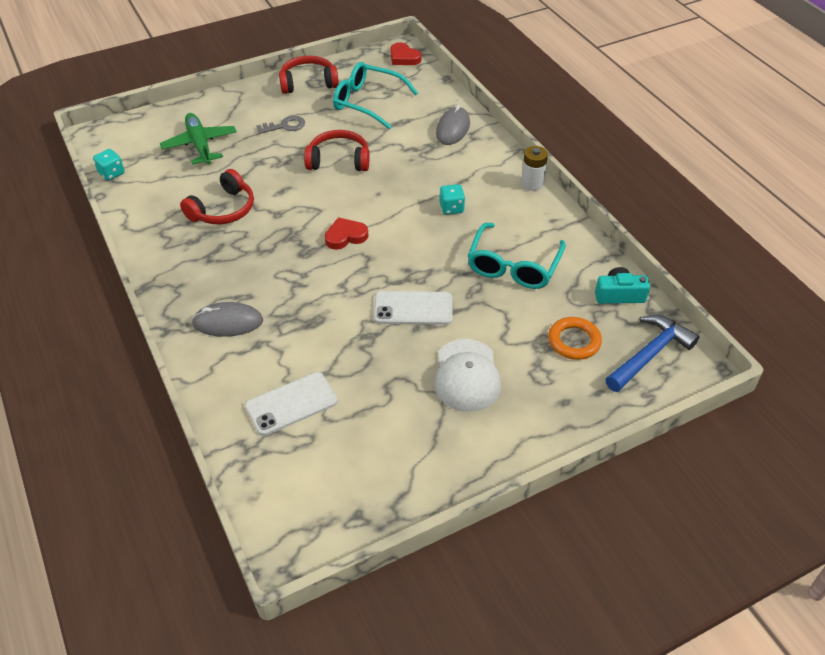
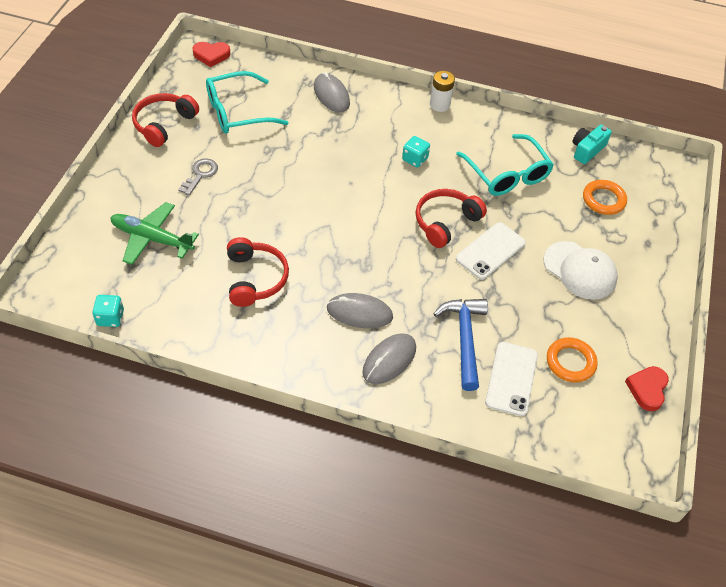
camera: 50 degrees left, 5 degrees up
(255, 278) = (359, 313): none -> grey mouse
(339, 160) = (285, 176): red headphones -> red headphones (445, 222)
(345, 236) = (375, 232): red heart -> red heart (647, 389)
(354, 431) = (570, 362): none -> orange ring
(650, 354) = (649, 177): blue hammer -> blue hammer (464, 339)

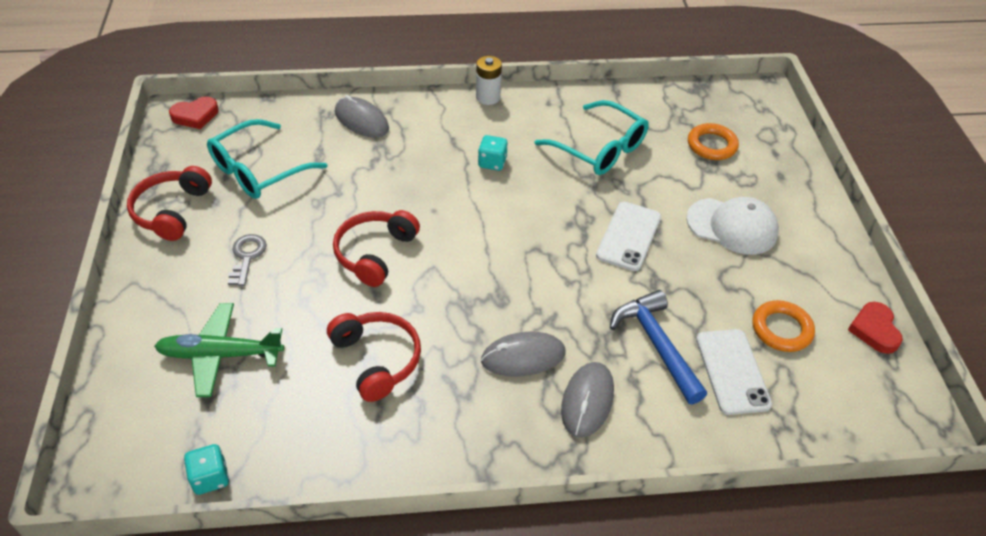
camera: 20 degrees left, 5 degrees down
(445, 222) = (563, 220): red headphones -> red headphones (375, 253)
(587, 150) = (665, 100): turquoise camera -> none

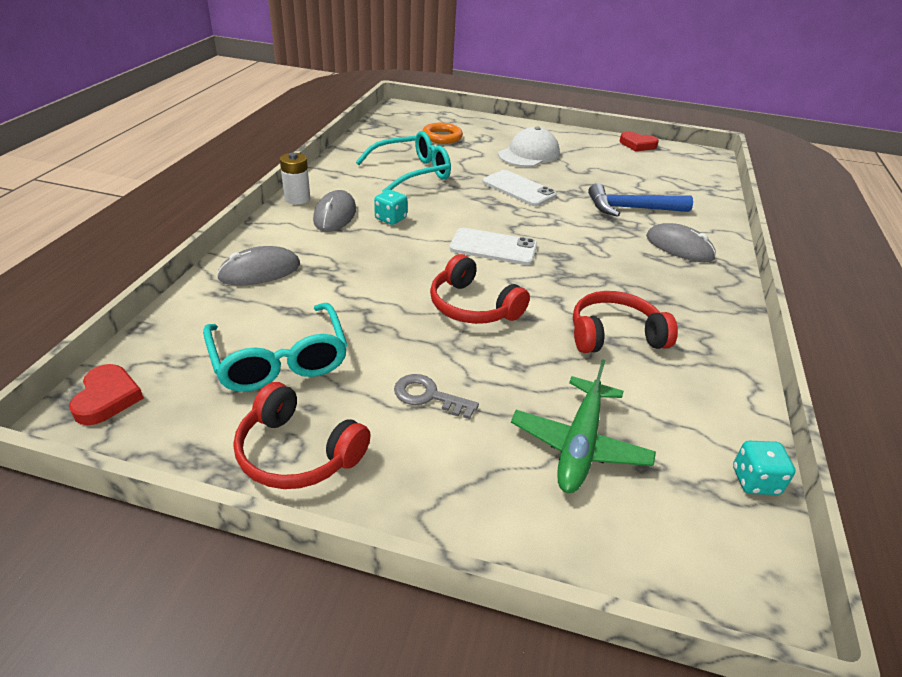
camera: 70 degrees left, 10 degrees down
(523, 357) = (630, 262): grey mouse -> grey mouse (335, 215)
(732, 371) = (661, 192): white phone -> white phone (493, 247)
(781, 329) = (629, 168): orange ring -> none

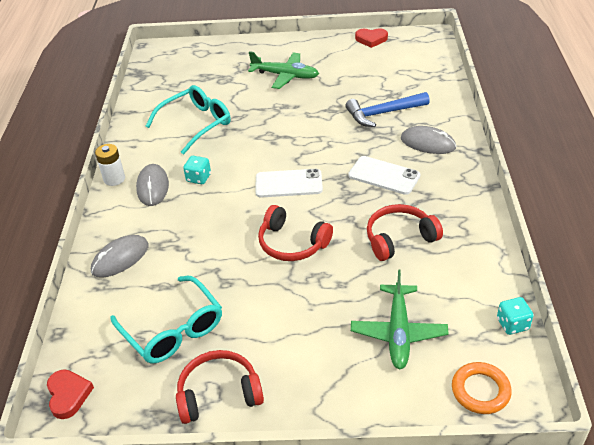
camera: 10 degrees left, 5 degrees up
(298, 453) = (219, 394): red headphones -> red headphones turned 150 degrees clockwise
(428, 396) = (288, 326): grey key -> none
(442, 137) = (205, 75): orange ring -> orange ring (480, 390)
(518, 189) = (289, 117): white phone -> white phone (384, 175)
(529, 154) = (285, 76): white cap -> green plane

